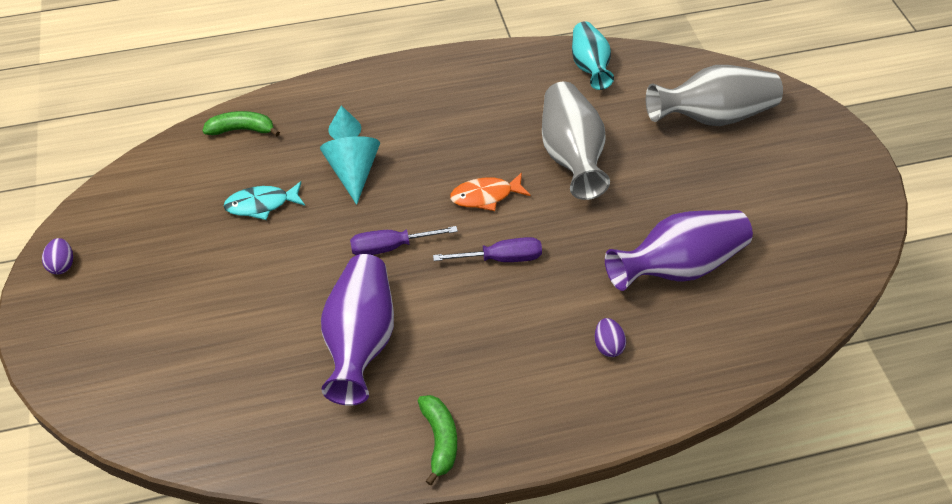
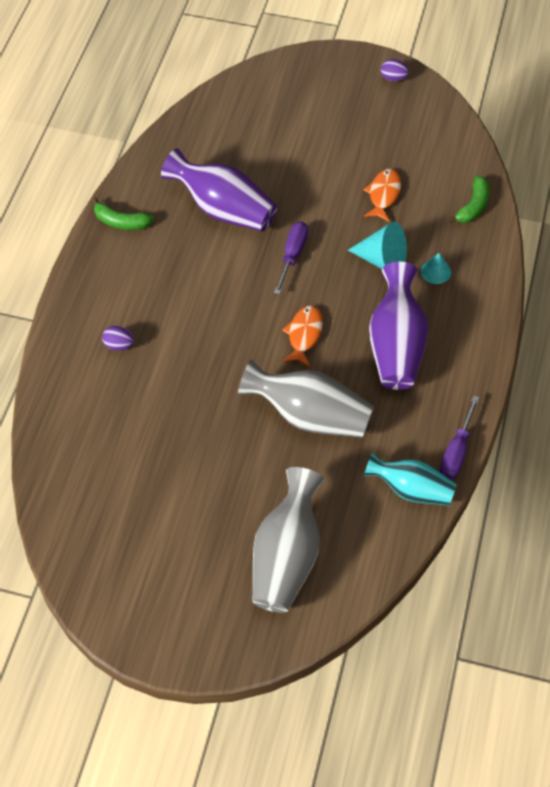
camera: 120 degrees right, 5 degrees up
(261, 204) = (383, 195): turquoise fish -> orange fish
(502, 258) = (237, 318): purple screwdriver -> purple screwdriver (456, 452)
(678, 266) = (151, 429): purple vase -> purple vase (396, 345)

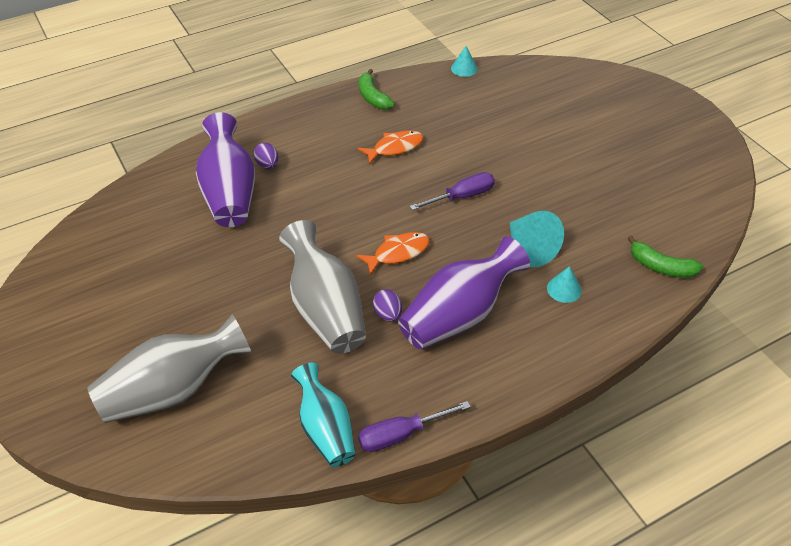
camera: 45 degrees right, 10 degrees down
(159, 141) = (464, 68): none -> turquoise cone
(223, 209) = (452, 135): purple vase -> purple vase (229, 193)
(383, 195) = (590, 206): orange fish -> orange fish (395, 148)
(393, 78) = (704, 137): purple egg -> purple egg (388, 314)
(473, 206) = (661, 267): green banana -> green banana turned 45 degrees clockwise

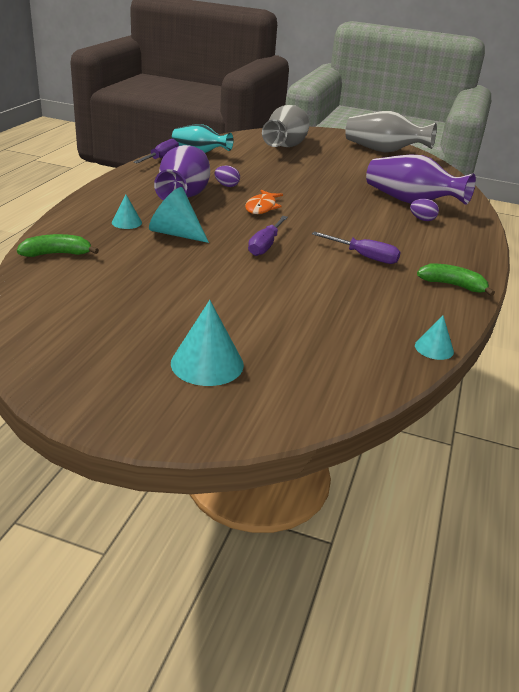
camera: 135 degrees right, 15 degrees down
(325, 309) = (263, 179): grey vase -> grey vase (383, 151)
(395, 148) = (365, 257): orange fish -> purple screwdriver
(614, 117) = (207, 363): none -> turquoise cone

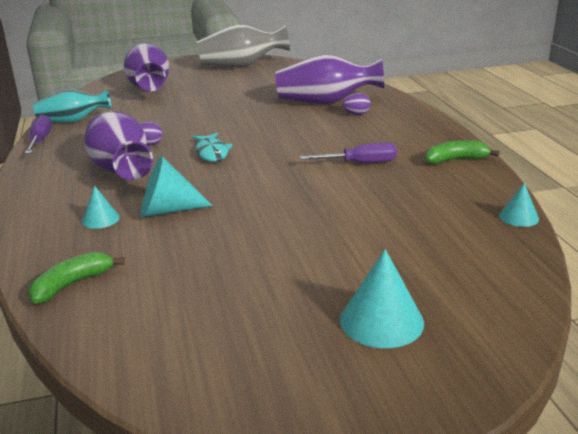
camera: 30 degrees left, 5 degrees down
(262, 207) = (212, 153): orange fish -> turquoise fish
(265, 246) = (267, 187): purple screwdriver -> none
(286, 146) = (149, 88): grey vase -> purple vase

